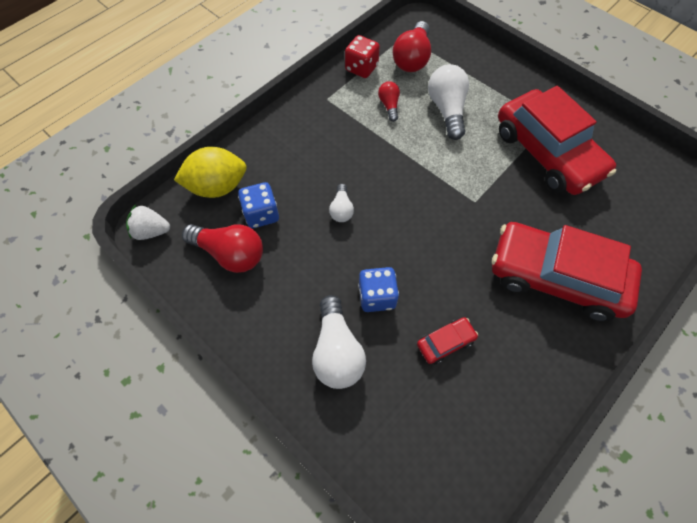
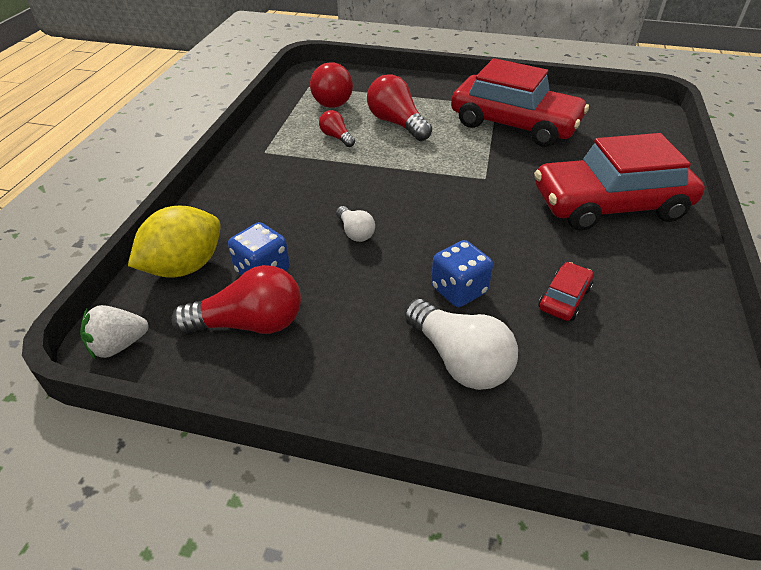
camera: 30 degrees left, 20 degrees down
(361, 68) = (283, 119): red dice -> none
(447, 110) = (397, 123): white light bulb -> red light bulb

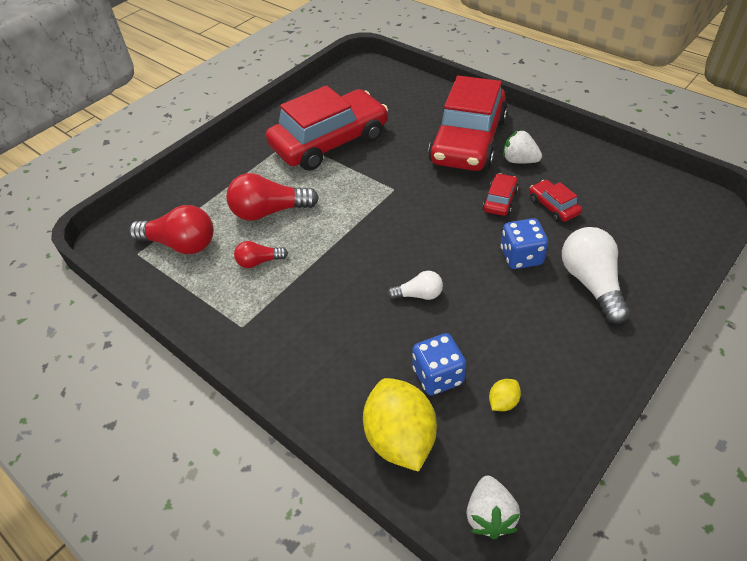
camera: 60 degrees left, 5 degrees up
(250, 324) = (503, 402): red light bulb -> yellow lemon
(459, 360) = (591, 283): white light bulb -> white light bulb turned 90 degrees counterclockwise
(534, 252) = (500, 200): none -> red car
(618, 251) = (519, 160): none -> white strawberry

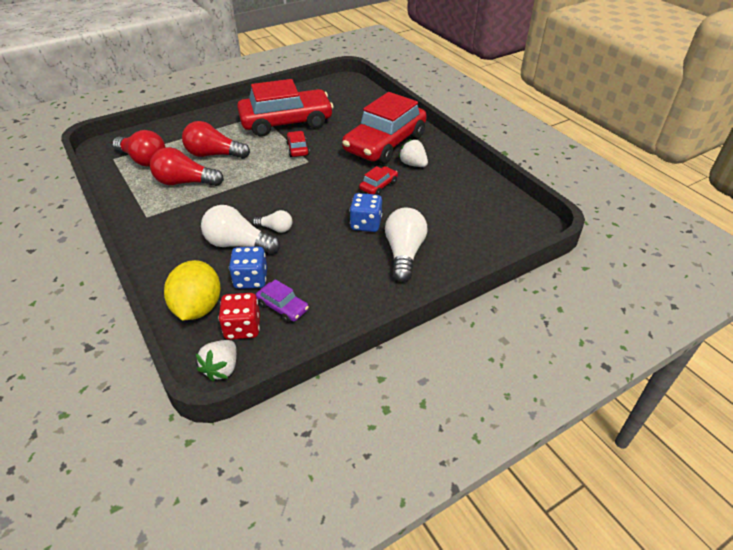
camera: 15 degrees right, 5 degrees down
(259, 262) = (185, 182): red light bulb -> red light bulb, size x1.83
(388, 331) = (238, 244): none -> white light bulb
(475, 448) = (242, 328): none -> red dice
(503, 402) = (283, 307): yellow lemon -> purple car
(553, 206) = (415, 199): red car -> red car (297, 149)

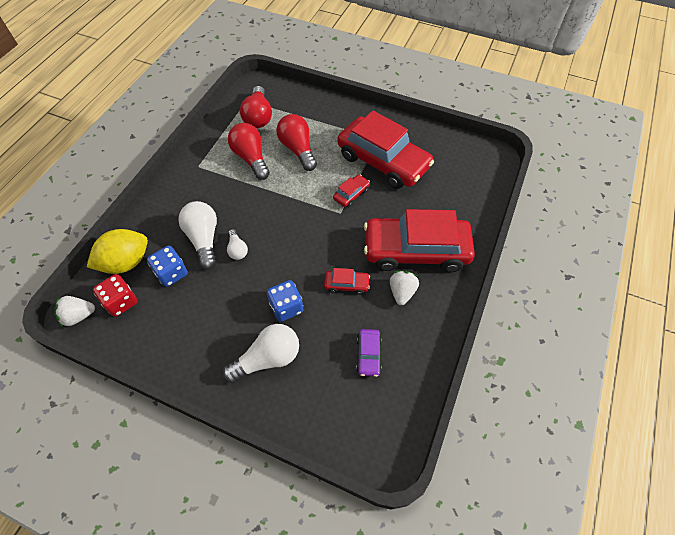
camera: 55 degrees right, 15 degrees up
(283, 307) = (155, 312): purple car -> purple car (368, 355)

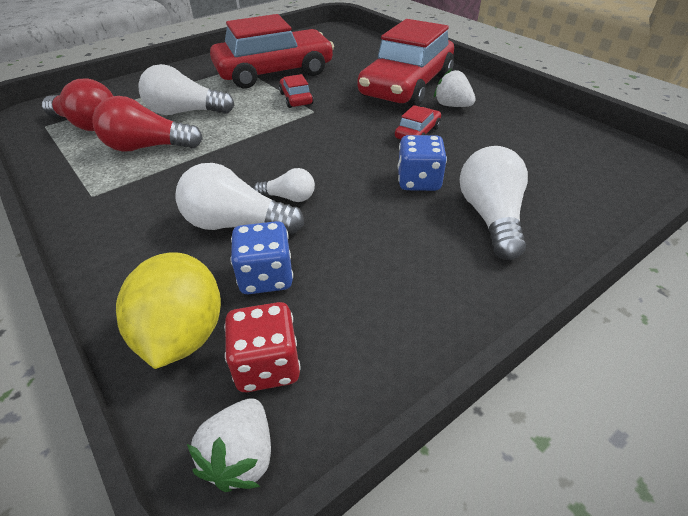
camera: 60 degrees left, 15 degrees down
(298, 149) = (185, 112): red light bulb -> white light bulb
(368, 355) = (522, 144): purple car -> none

